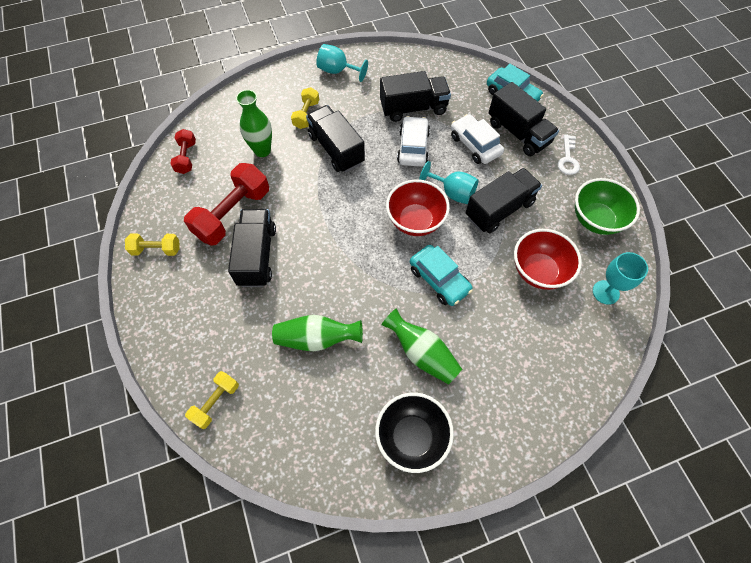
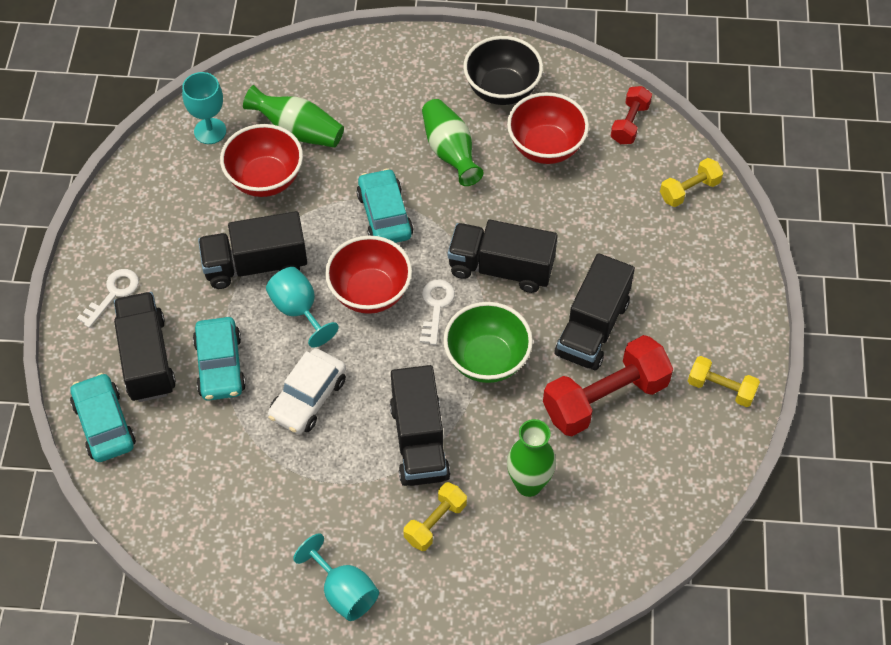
camera: 155 degrees left, 5 degrees down
(186, 157) = (647, 519): red dumbbell -> red dumbbell (629, 123)
(316, 339) = (557, 208): green vase -> green vase (298, 131)
(349, 392) = (545, 147): none -> red bowl
(368, 229) = (436, 307): none -> white key
(413, 108) = (266, 464): black truck -> black truck (501, 268)
(475, 145) = (220, 365): white car -> turquoise car
(595, 220) = (150, 206): green bowl -> green bowl (487, 360)

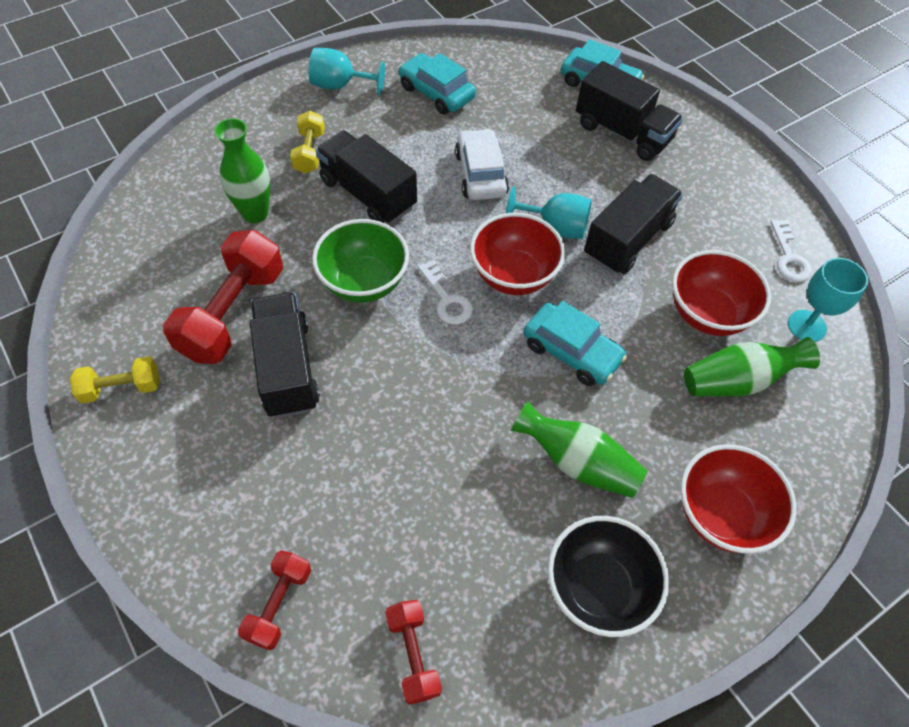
camera: 140 degrees right, 0 degrees up
(113, 294) = (700, 156): white key -> white key (789, 257)
(220, 365) = (567, 157): turquoise car -> turquoise car (436, 92)
(501, 268) = (419, 371): black truck -> none
(545, 147) = (485, 543): red bowl -> red bowl (721, 515)
(689, 190) = (279, 604): yellow dumbbell -> red dumbbell

